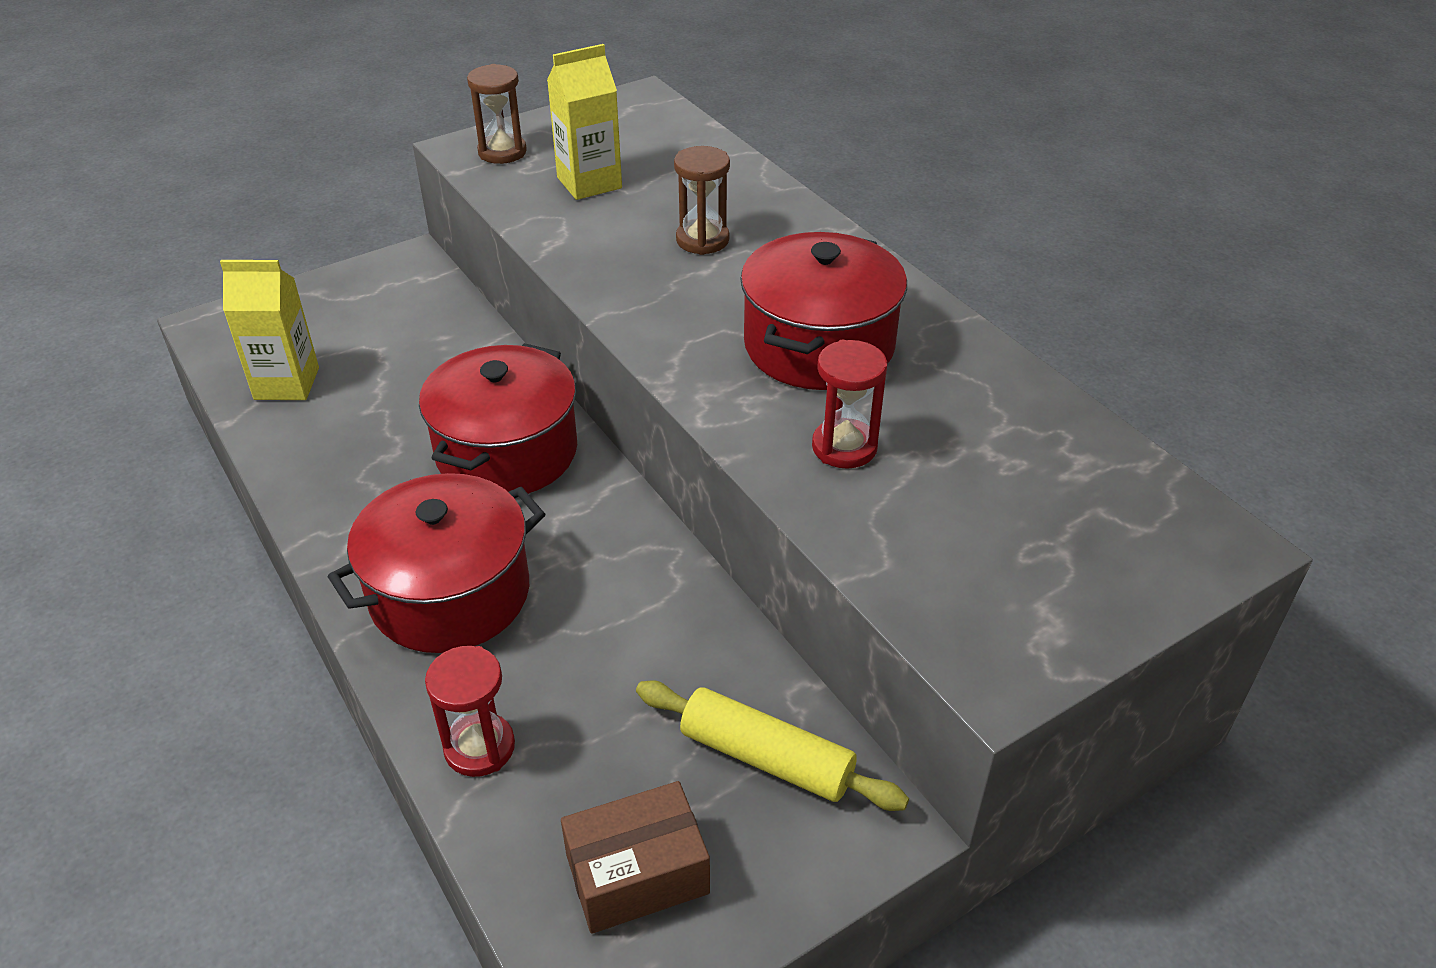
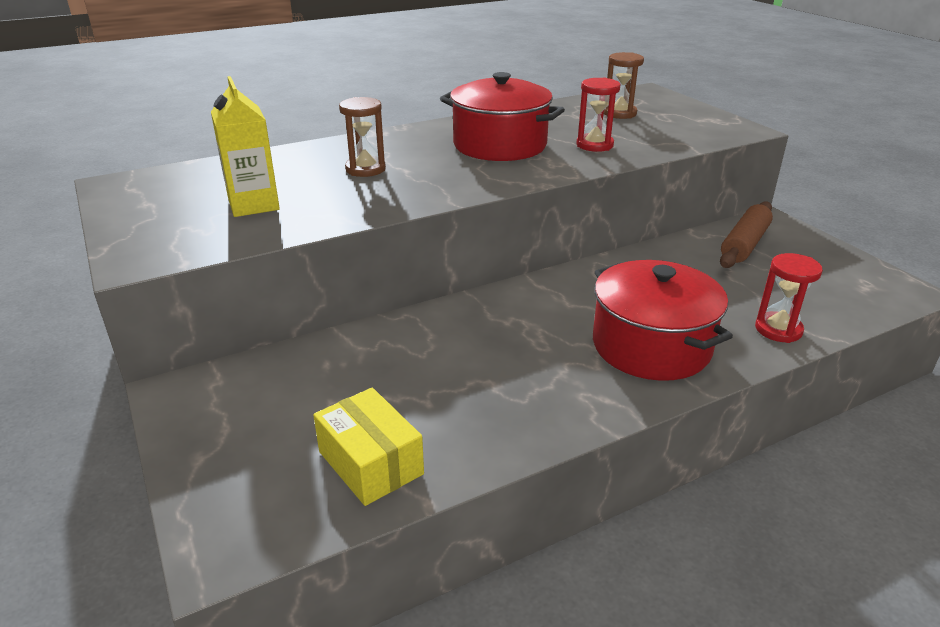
camera: 85 degrees left, 10 degrees down
(287, 383) = (370, 463): yellow carton -> yellow box
(502, 152) = (164, 241): brown hourglass -> brown hourglass (619, 113)
(507, 452) = (495, 326): red pot -> none
(637, 874) = (834, 280): brown box -> none
(766, 758) = (744, 244): yellow rolling pin -> brown rolling pin

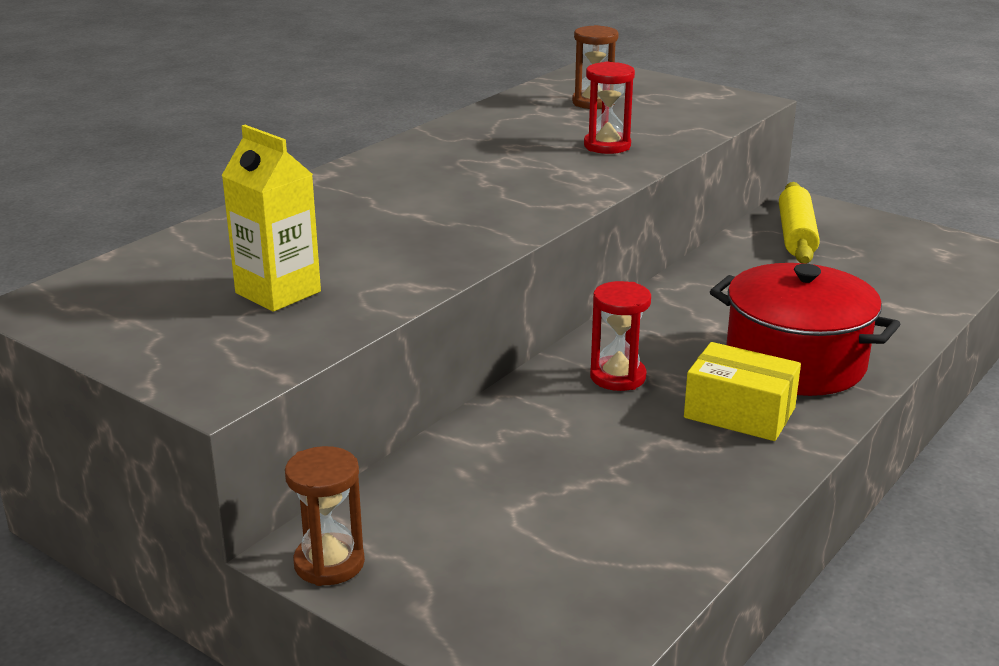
camera: 25 degrees left, 5 degrees down
(365, 169) = (367, 223): brown hourglass -> brown hourglass (329, 563)
(370, 463) = (621, 553): yellow box -> yellow box (739, 413)
(499, 145) = (497, 164): red pot -> none
(744, 244) = (796, 235): brown rolling pin -> yellow rolling pin
(778, 330) = (900, 316): red hourglass -> red hourglass (618, 377)

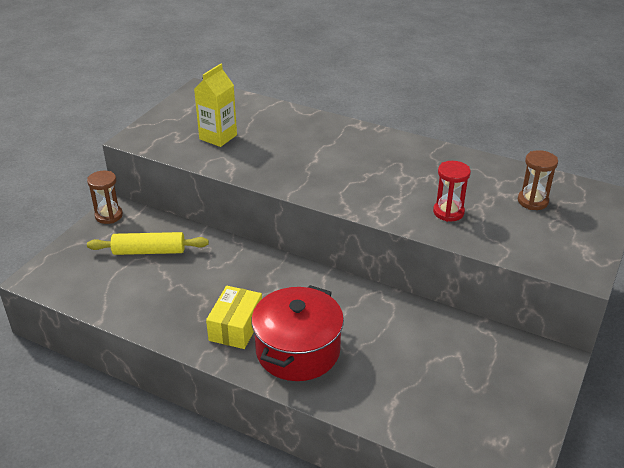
camera: 80 degrees right, 10 degrees up
(618, 377) = (266, 280): red hourglass -> none
(796, 235) = (492, 355): yellow rolling pin -> yellow rolling pin (149, 251)

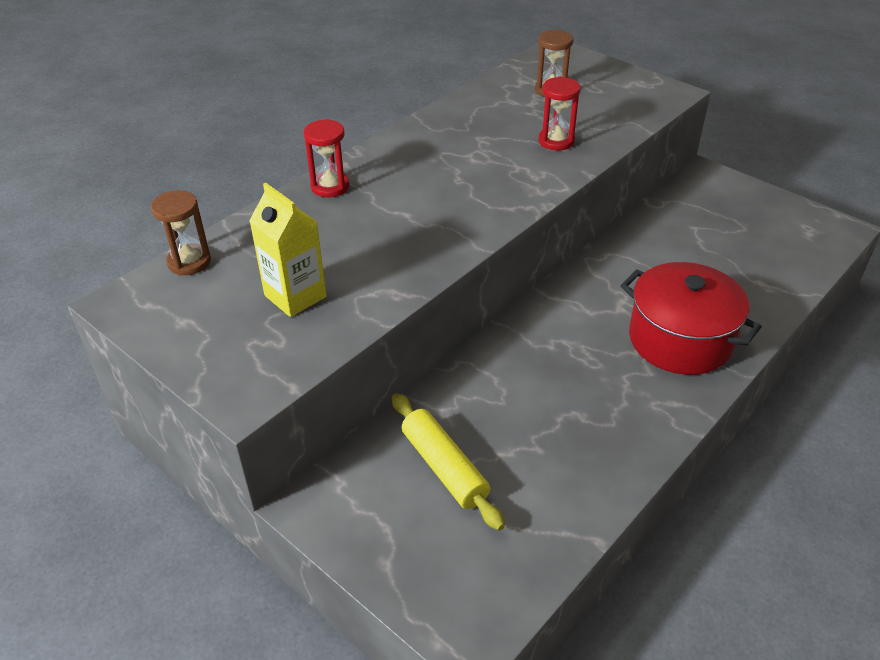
camera: 75 degrees left, 5 degrees up
(109, 216) = (325, 517): brown hourglass -> brown hourglass (189, 262)
(149, 251) = (444, 467): yellow rolling pin -> yellow rolling pin turned 45 degrees counterclockwise
(236, 327) = (632, 388): yellow box -> none
(333, 127) = (330, 187): none -> red hourglass

